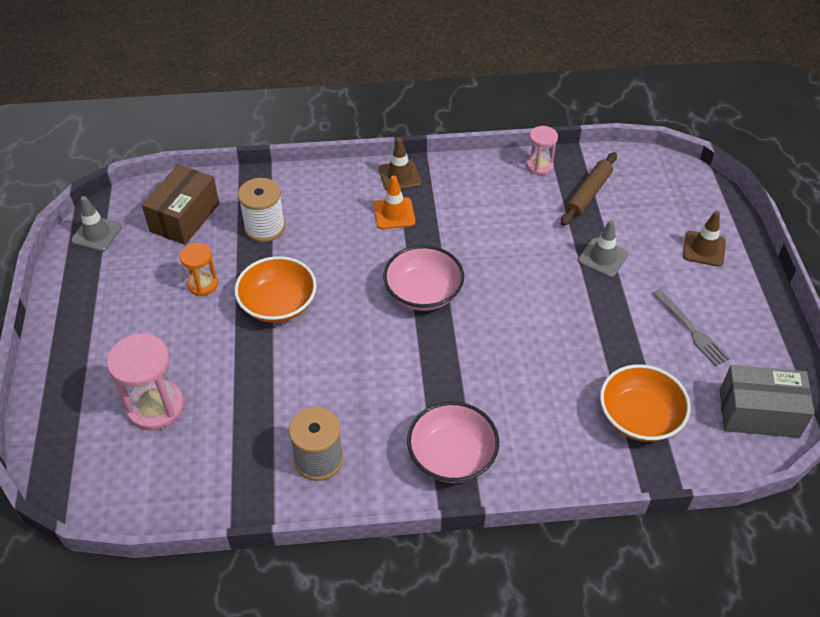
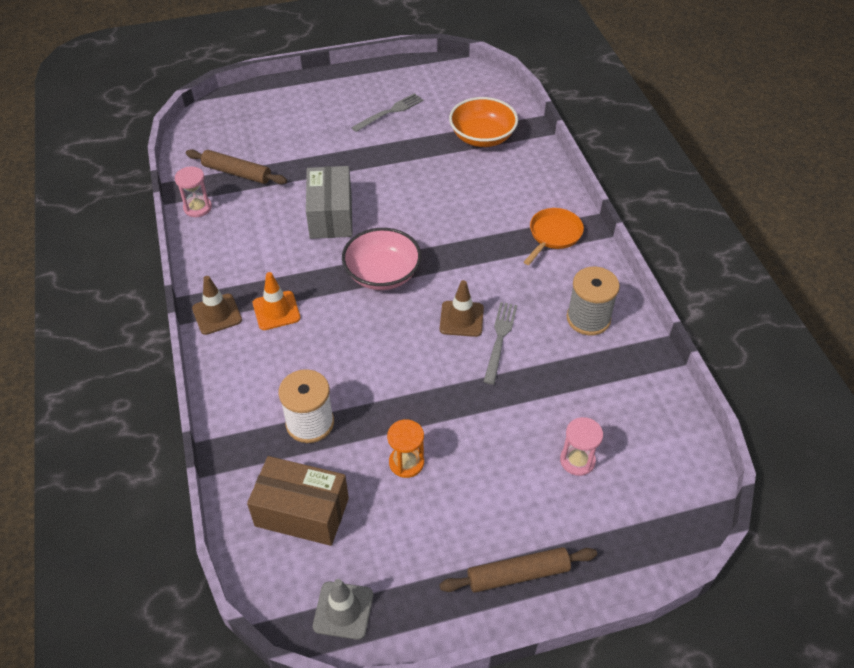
camera: 100 degrees left, 0 degrees up
(73, 341) = (518, 574): none -> brown rolling pin
(155, 407) = (577, 460): pink hourglass -> pink hourglass, size x0.59
(278, 304) = (420, 385): orange bowl -> none
(314, 374) = (500, 339): none -> grey fork
(452, 456) = (553, 235): pink bowl -> orange pan
(603, 258) = (318, 161): grey traffic cone -> none
(704, 249) = (300, 105): brown traffic cone -> brown traffic cone (461, 319)
(758, 413) = (460, 82): grey box -> grey box (331, 216)

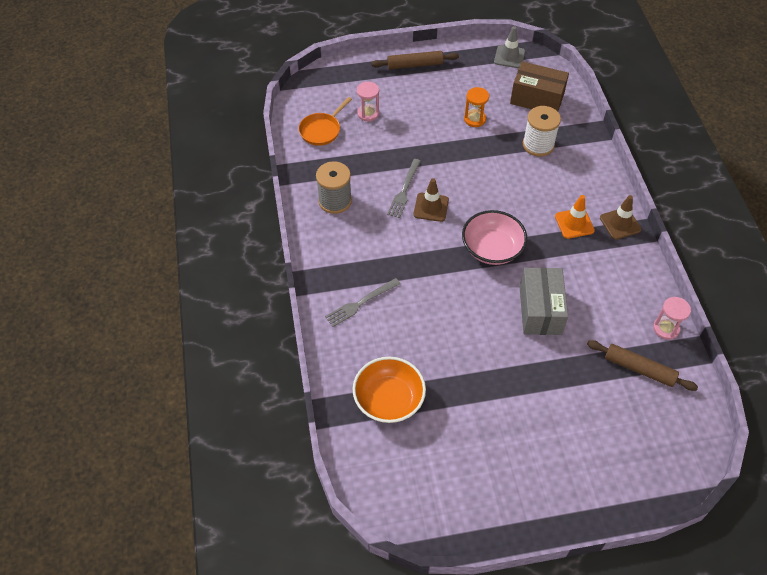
camera: 175 degrees left, 5 degrees up
(390, 112) = (487, 447): grey fork -> grey fork (360, 303)
(553, 235) = (343, 275): orange pan -> orange pan (322, 130)

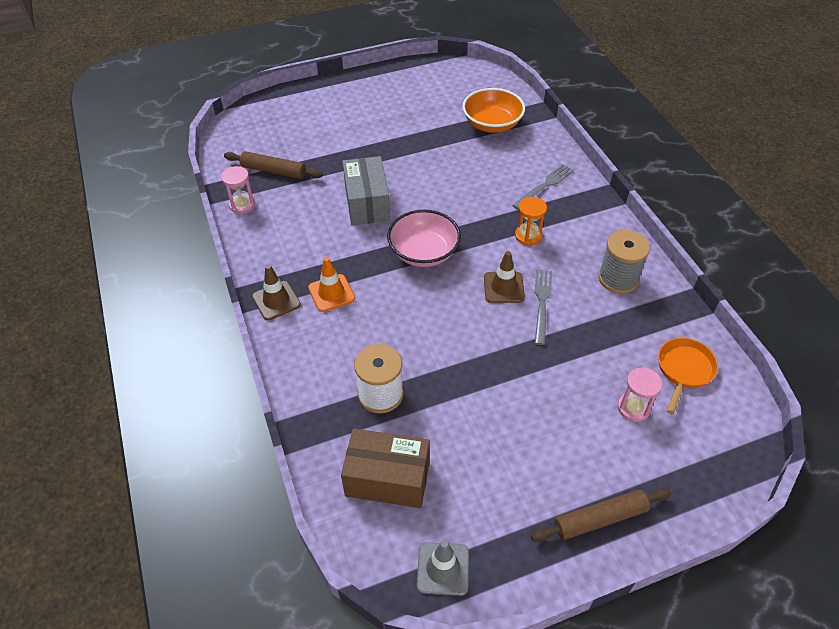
camera: 170 degrees right, 5 degrees down
(474, 119) = (477, 423): orange hourglass -> orange hourglass (528, 236)

